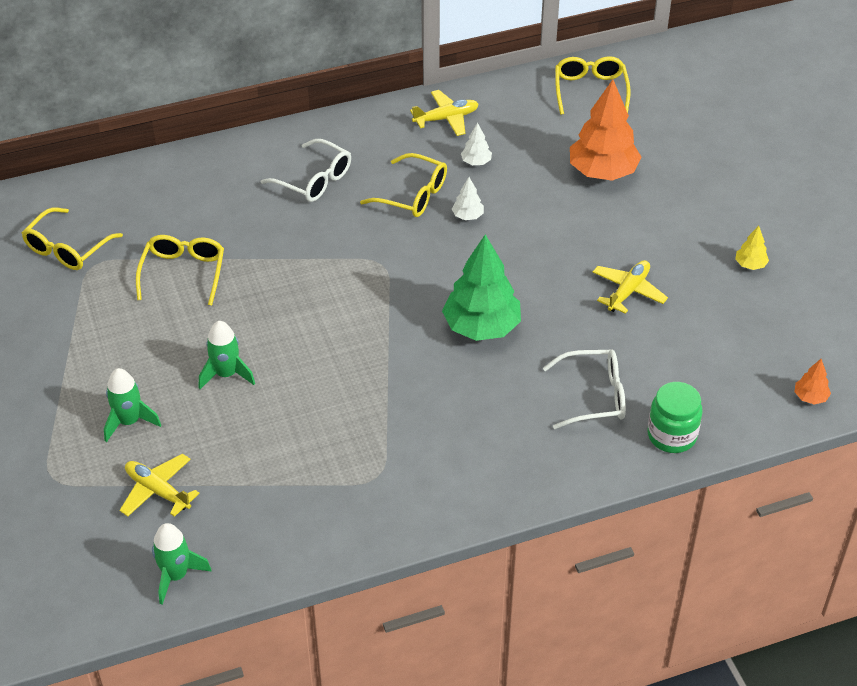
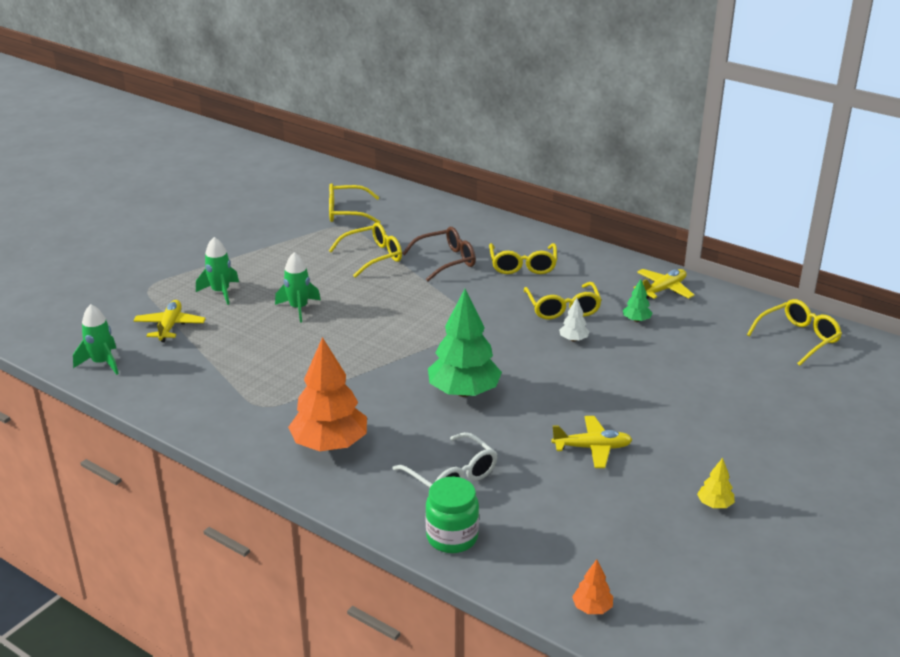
camera: 55 degrees right, 15 degrees down
(249, 226) = (446, 261): none -> brown glasses
(314, 180) = (523, 266): white glasses -> yellow glasses
(446, 118) = (663, 290): yellow plane -> yellow plane turned 75 degrees counterclockwise
(476, 162) = (636, 320): white tree -> green tree
(602, 172) = (713, 381): orange tree -> orange tree (330, 444)

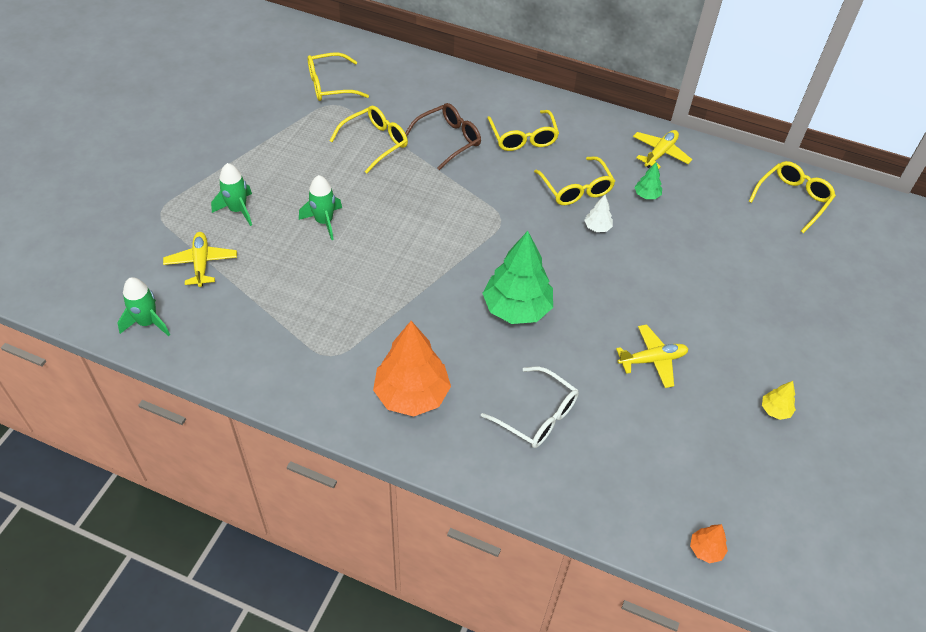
camera: 15 degrees left, 20 degrees up
(452, 537) = (560, 490): green jar -> none

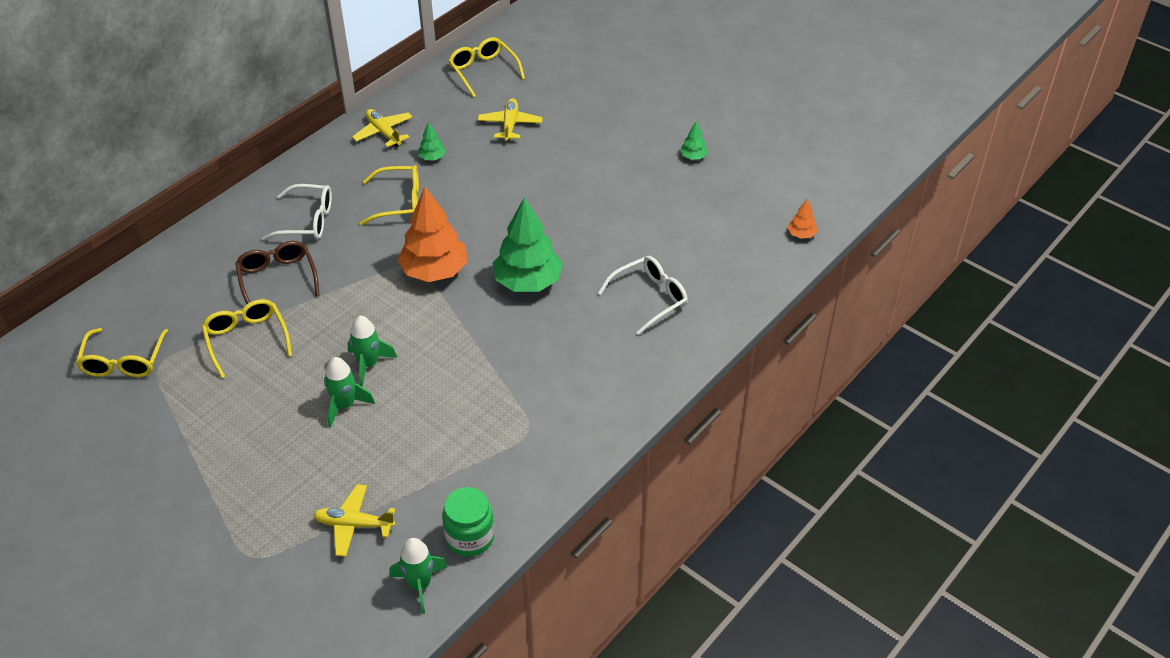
camera: 70 degrees left, 5 degrees down
(202, 343) = (470, 537): none -> green jar
(238, 210) = (287, 480): green rocket -> green rocket (368, 364)
(412, 394) = (597, 378): orange tree -> orange tree (434, 271)
(523, 138) = (308, 221): yellow glasses -> white glasses
(597, 227) = (455, 201): white tree -> none
(652, 360) = (619, 210): yellow plane -> yellow plane (510, 125)
(775, 410) = (693, 156): yellow tree -> green tree

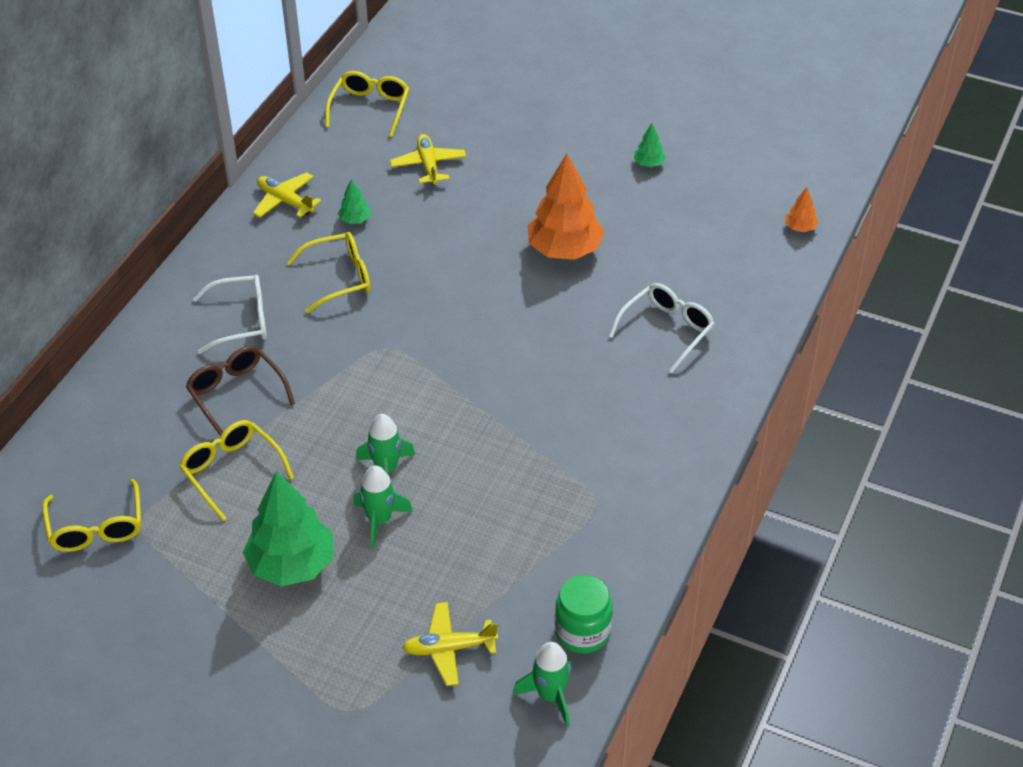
camera: 15 degrees left, 0 degrees up
(434, 271) = (415, 349): orange tree -> orange tree (564, 250)
(483, 71) = (370, 108): yellow glasses -> yellow glasses turned 60 degrees clockwise
(527, 282) = (525, 340): green tree -> green tree (291, 564)

